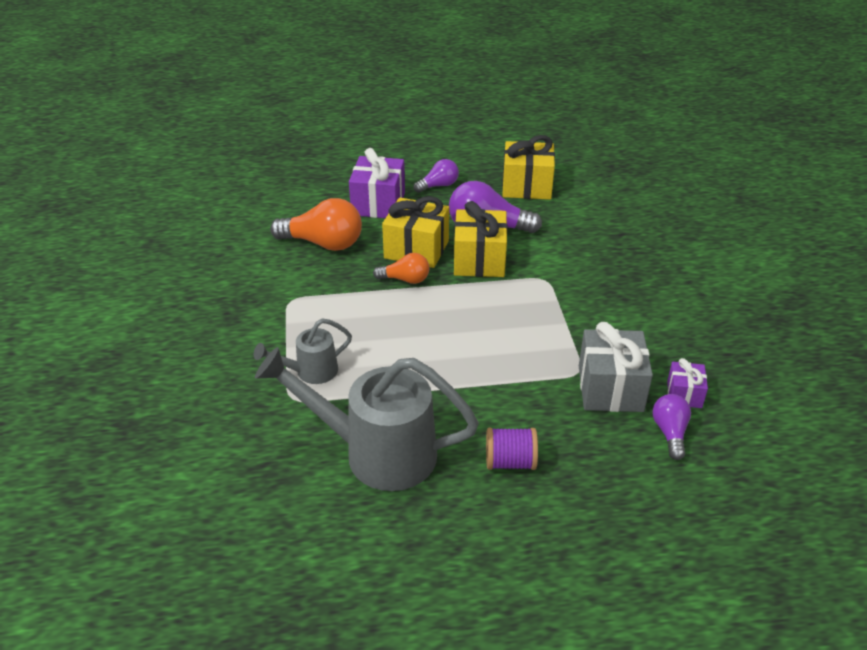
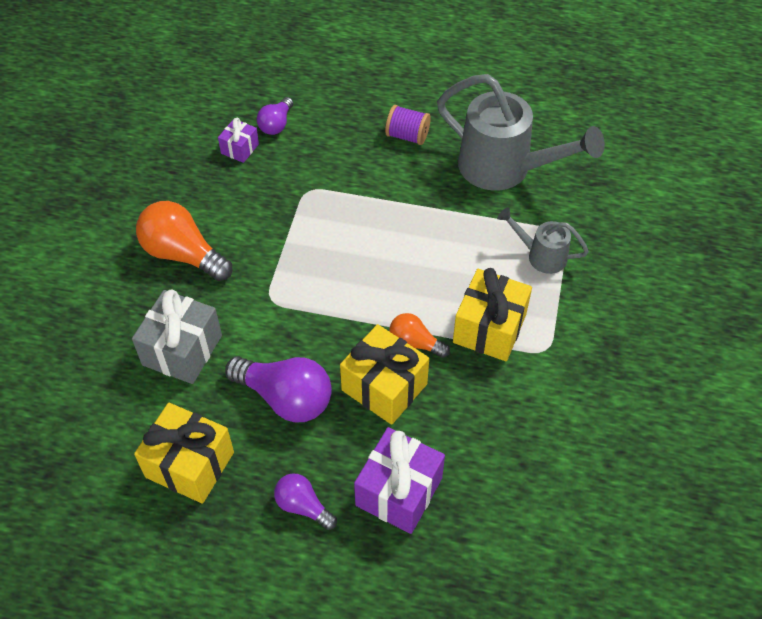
camera: 160 degrees left, 15 degrees up
(311, 372) = (541, 256): grey watering can -> grey watering can turned 150 degrees counterclockwise
(323, 243) = (490, 432): orange light bulb -> orange light bulb (183, 254)
(438, 186) = (303, 506): purple light bulb -> purple light bulb turned 45 degrees clockwise
(479, 260) = (322, 348): yellow gift -> yellow gift (489, 328)
(610, 388) = (293, 169): grey gift -> grey gift (182, 350)

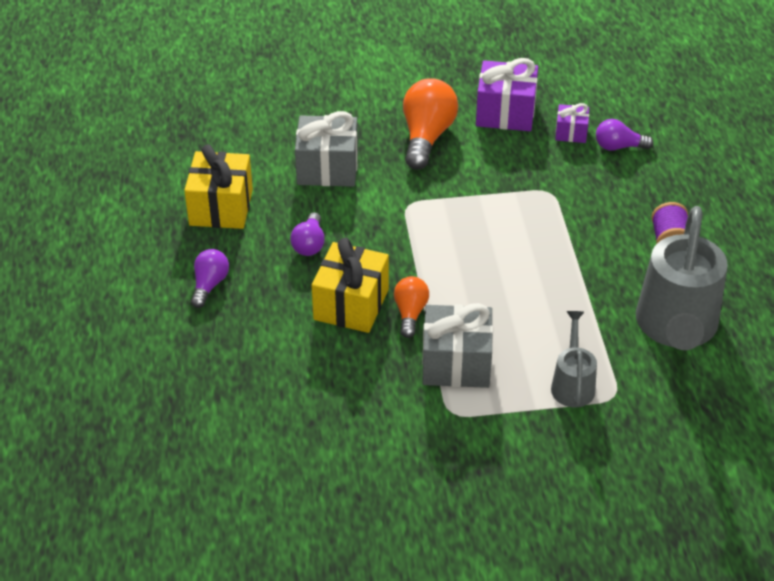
camera: 70 degrees right, 10 degrees down
(286, 398) = (309, 244): purple light bulb -> purple light bulb, size x0.57
(399, 491) = (247, 342): purple gift -> purple gift (505, 113)
(489, 328) = (456, 363): yellow gift -> grey gift

